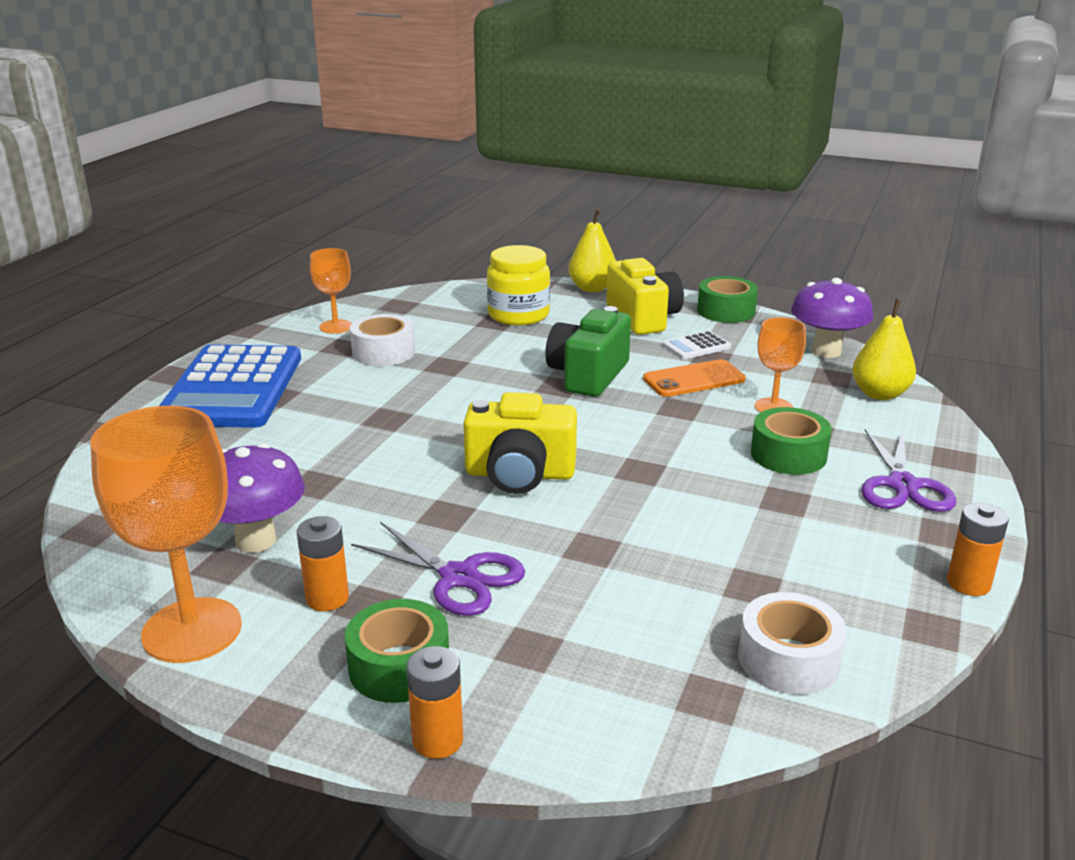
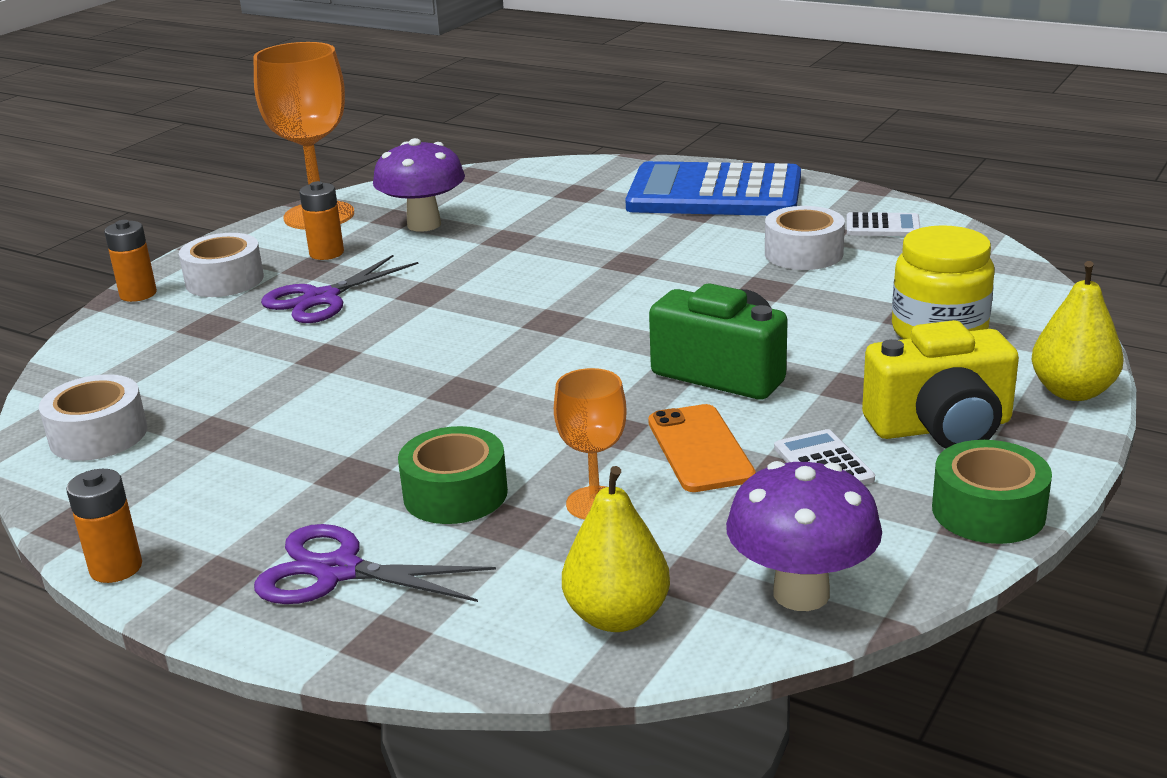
camera: 100 degrees right, 0 degrees up
(336, 327) = (882, 226): orange goblet -> white calculator
(399, 667) = (224, 280): green tape -> white tape
(520, 474) = (482, 325): yellow camera -> none

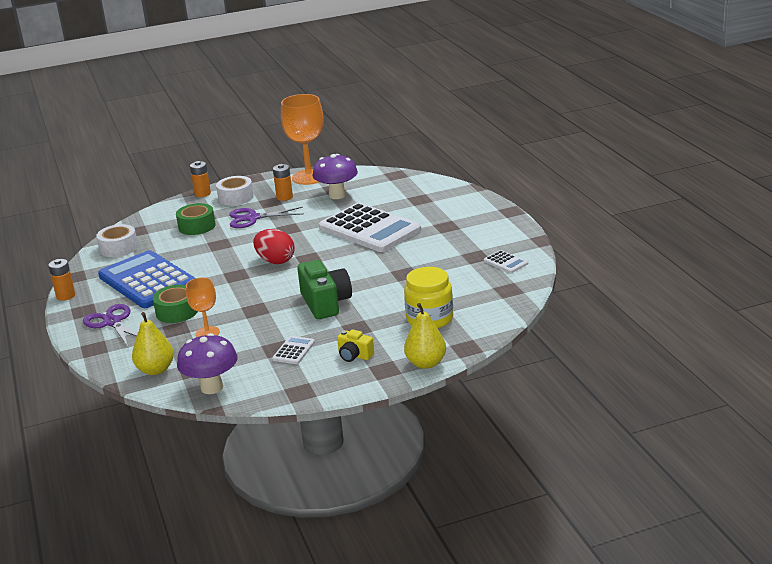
camera: 40 degrees right, 0 degrees up
(498, 344) = (275, 261): none -> red egg
(578, 250) = (369, 229): none -> white calculator
(699, 449) = (267, 328): orange phone -> none
(714, 193) = (470, 219): blue calculator -> blue calculator (148, 281)
(803, 253) = (448, 263): white tape -> none
(941, 427) = (354, 355): yellow camera -> yellow camera, size x0.54
(988, 511) = (311, 390): green tape -> green tape (197, 226)

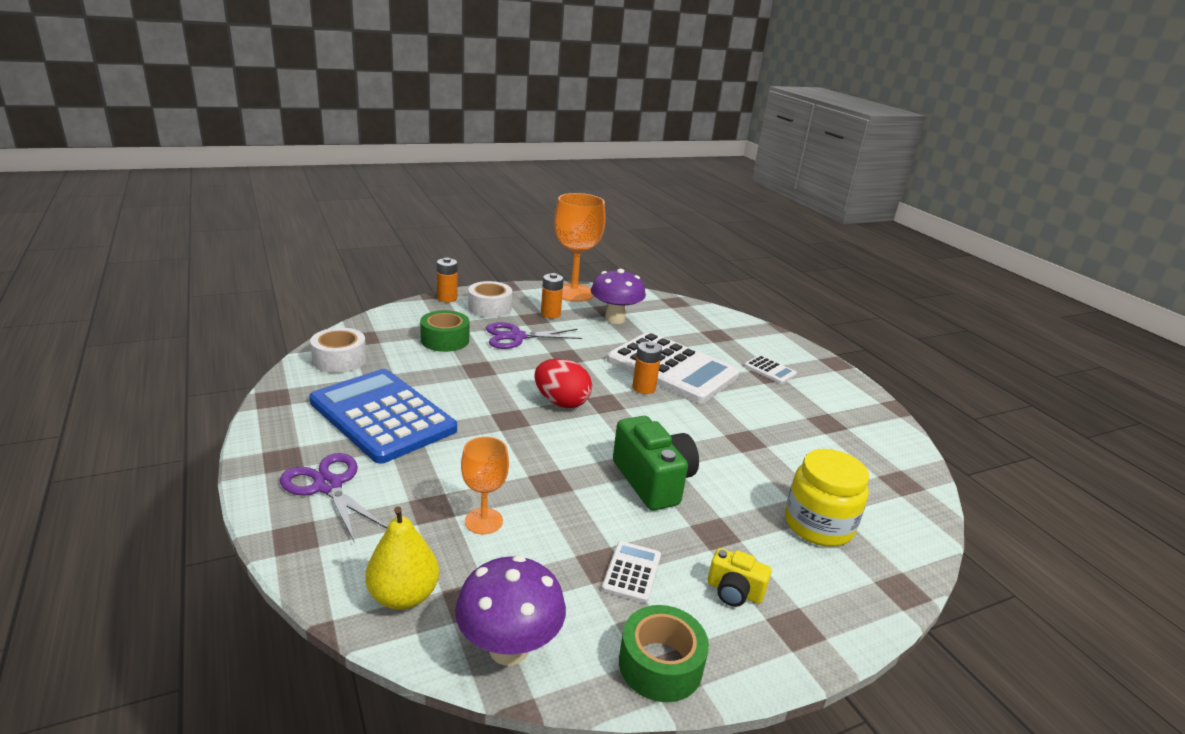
camera: 10 degrees left, 0 degrees up
(65, 296) = (256, 429): orange battery -> orange battery (644, 388)
(177, 312) = (430, 475): green tape -> green tape (660, 665)
(426, 363) = (856, 619): yellow pear -> none
(505, 262) = (872, 436): white calculator -> white calculator (770, 370)

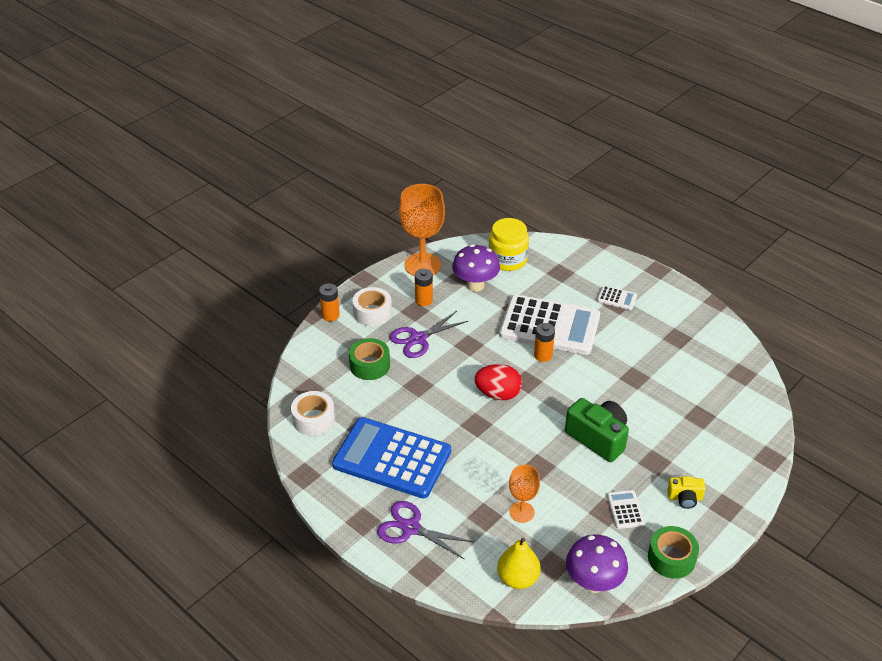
camera: 20 degrees left, 15 degrees up
(818, 525) = (708, 430): yellow jar -> yellow jar (507, 260)

